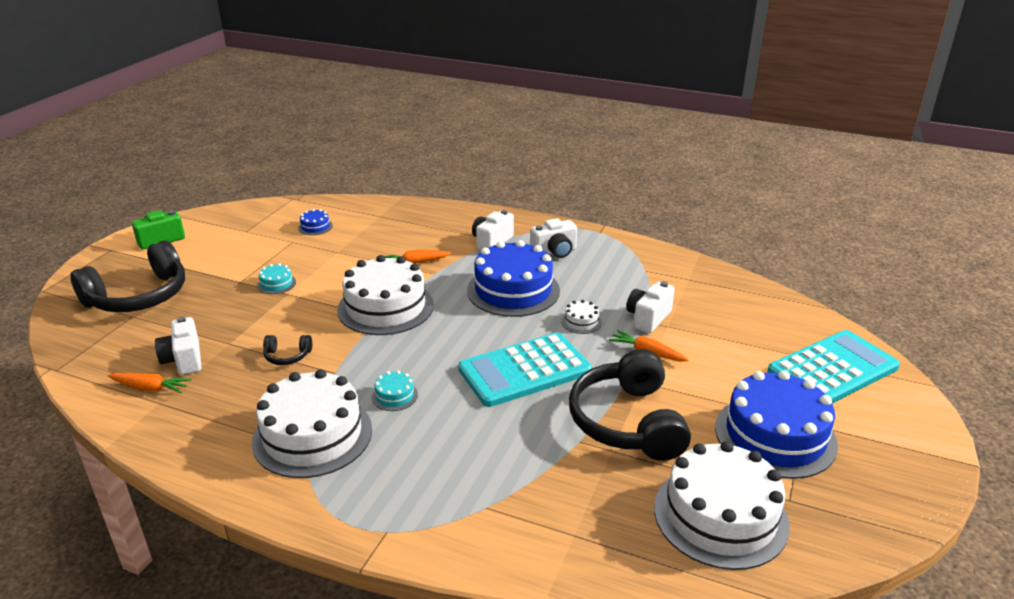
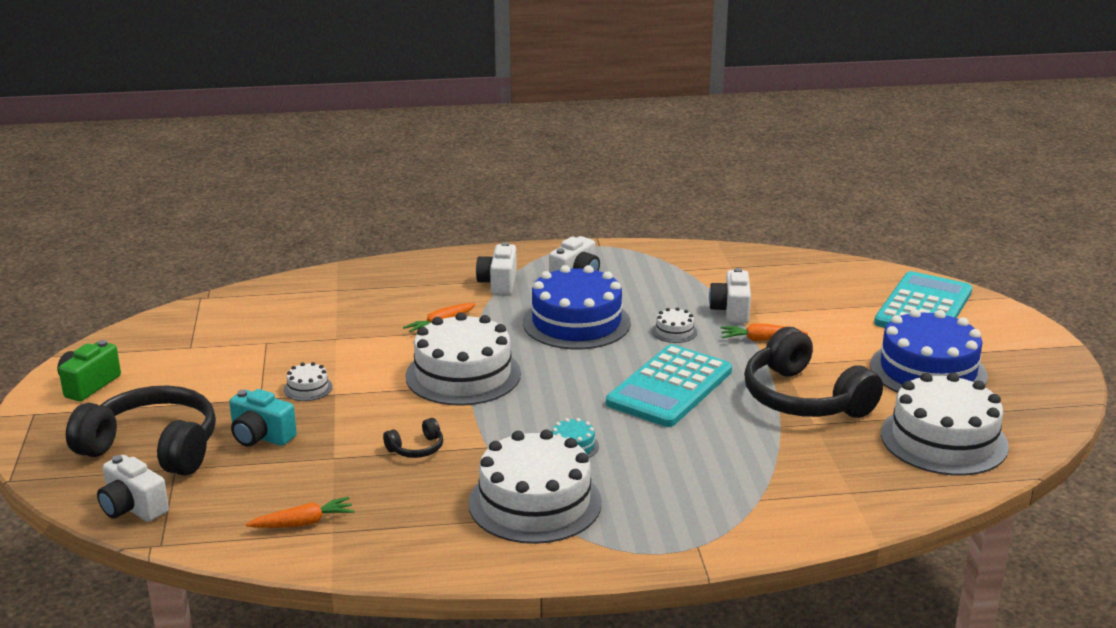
camera: 30 degrees left, 5 degrees down
(139, 296) = (153, 448): black headphones -> black headphones turned 90 degrees counterclockwise
(184, 359) = (303, 487): white camera -> white camera (133, 508)
(206, 310) = (261, 437): none -> turquoise camera
(276, 284) = (308, 388): turquoise cake -> white cake
(315, 227) = (273, 320): blue cake -> none

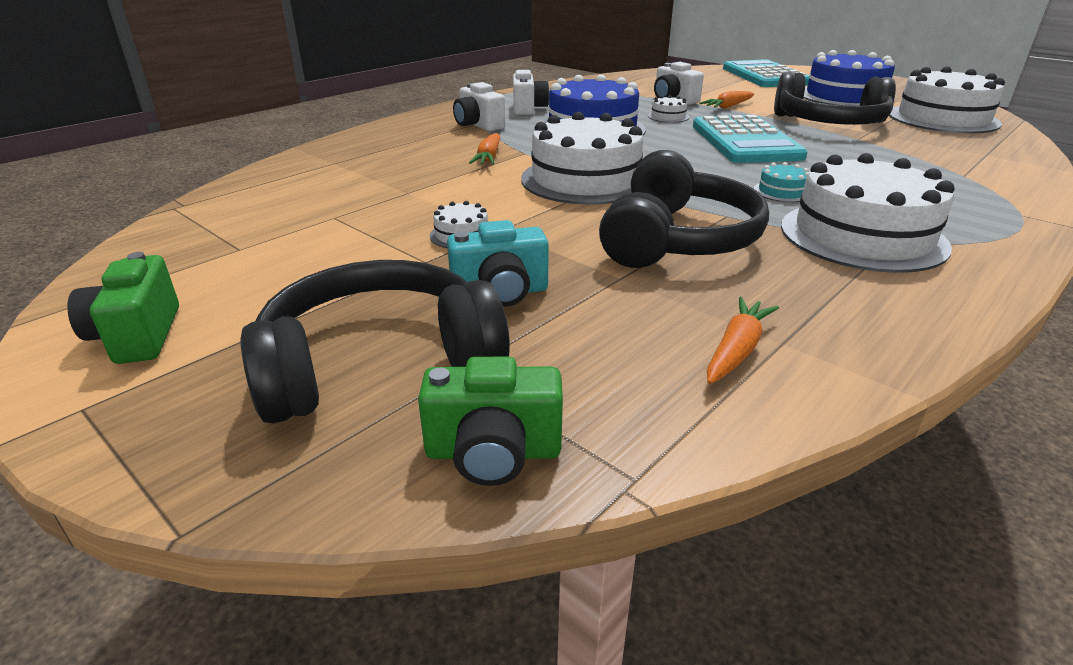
camera: 40 degrees left, 5 degrees up
(133, 508) = (493, 452): white camera -> green camera
(416, 448) = (676, 239): black headphones -> black headphones, size x2.37

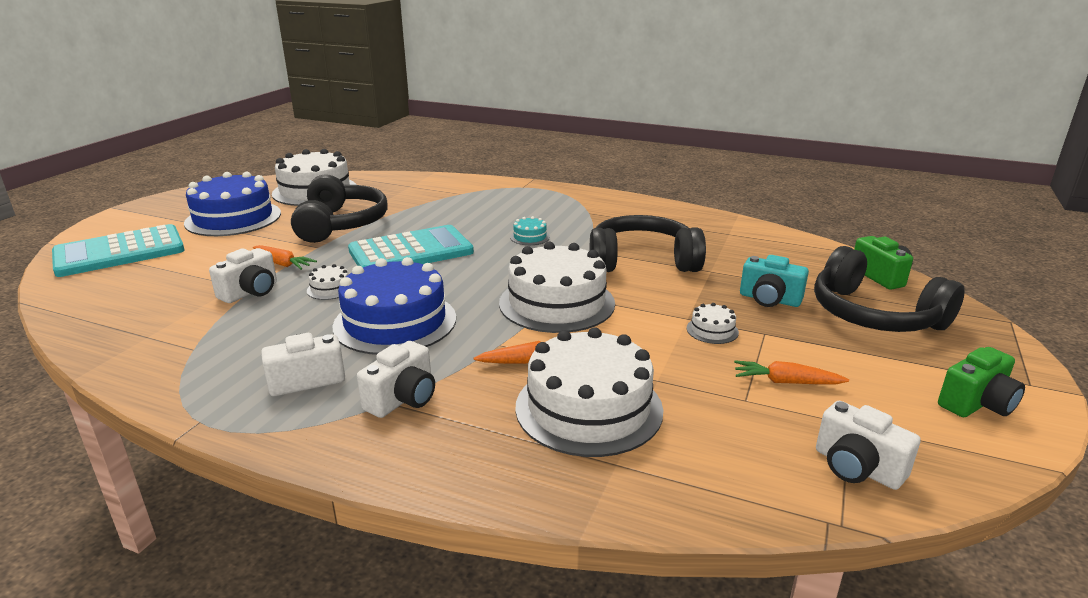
camera: 110 degrees left, 5 degrees down
(197, 231) = (857, 467): none -> white camera
(500, 292) = (769, 299): turquoise camera -> turquoise camera turned 150 degrees clockwise
(736, 350) = (747, 241): orange carrot -> orange carrot (786, 382)
(862, 236) = (588, 218): white cake -> white cake (588, 408)

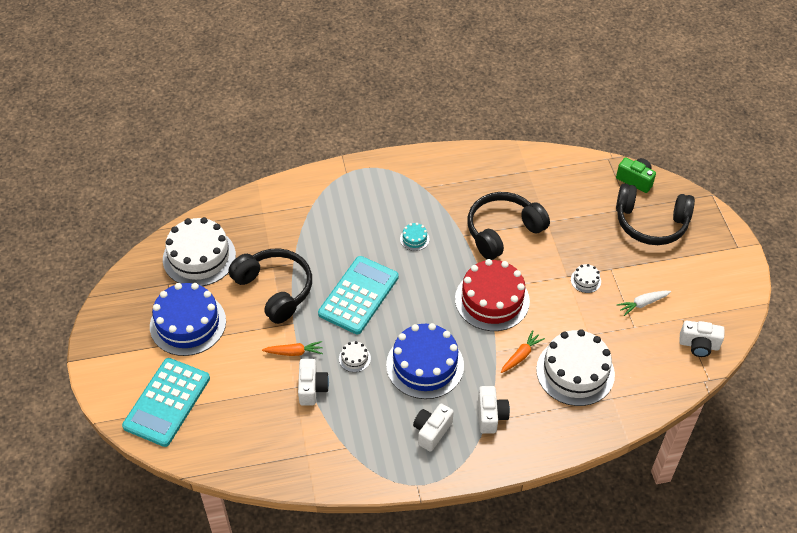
camera: 35 degrees left, 25 degrees up
(557, 303) = (492, 300): white cake -> red cake
(769, 299) = (594, 235): turquoise camera -> none
(786, 382) = (643, 304): orange carrot -> white carrot
(976, 403) = (723, 274): green camera -> none

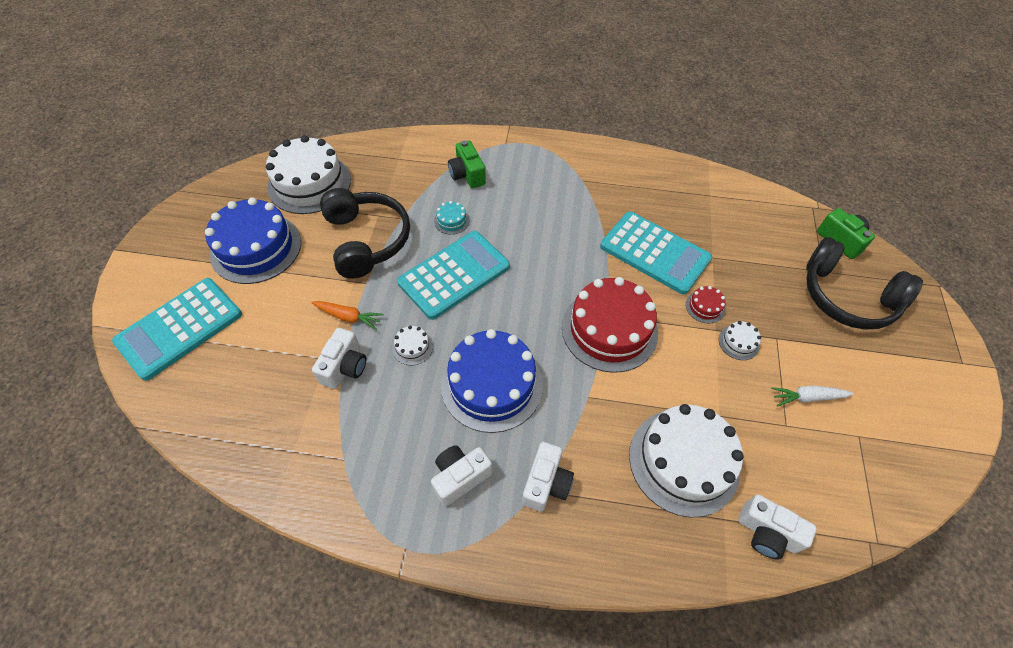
camera: 20 degrees right, 5 degrees up
(328, 210) = (467, 175): none -> green camera
(414, 239) = (547, 231): turquoise cake -> turquoise cake (451, 221)
(503, 231) = (654, 253): black headphones -> turquoise calculator
(521, 355) = (618, 413): orange carrot -> none
(554, 262) = (705, 307): none -> red cake
(699, 345) = (874, 483): white camera -> white camera (766, 533)

